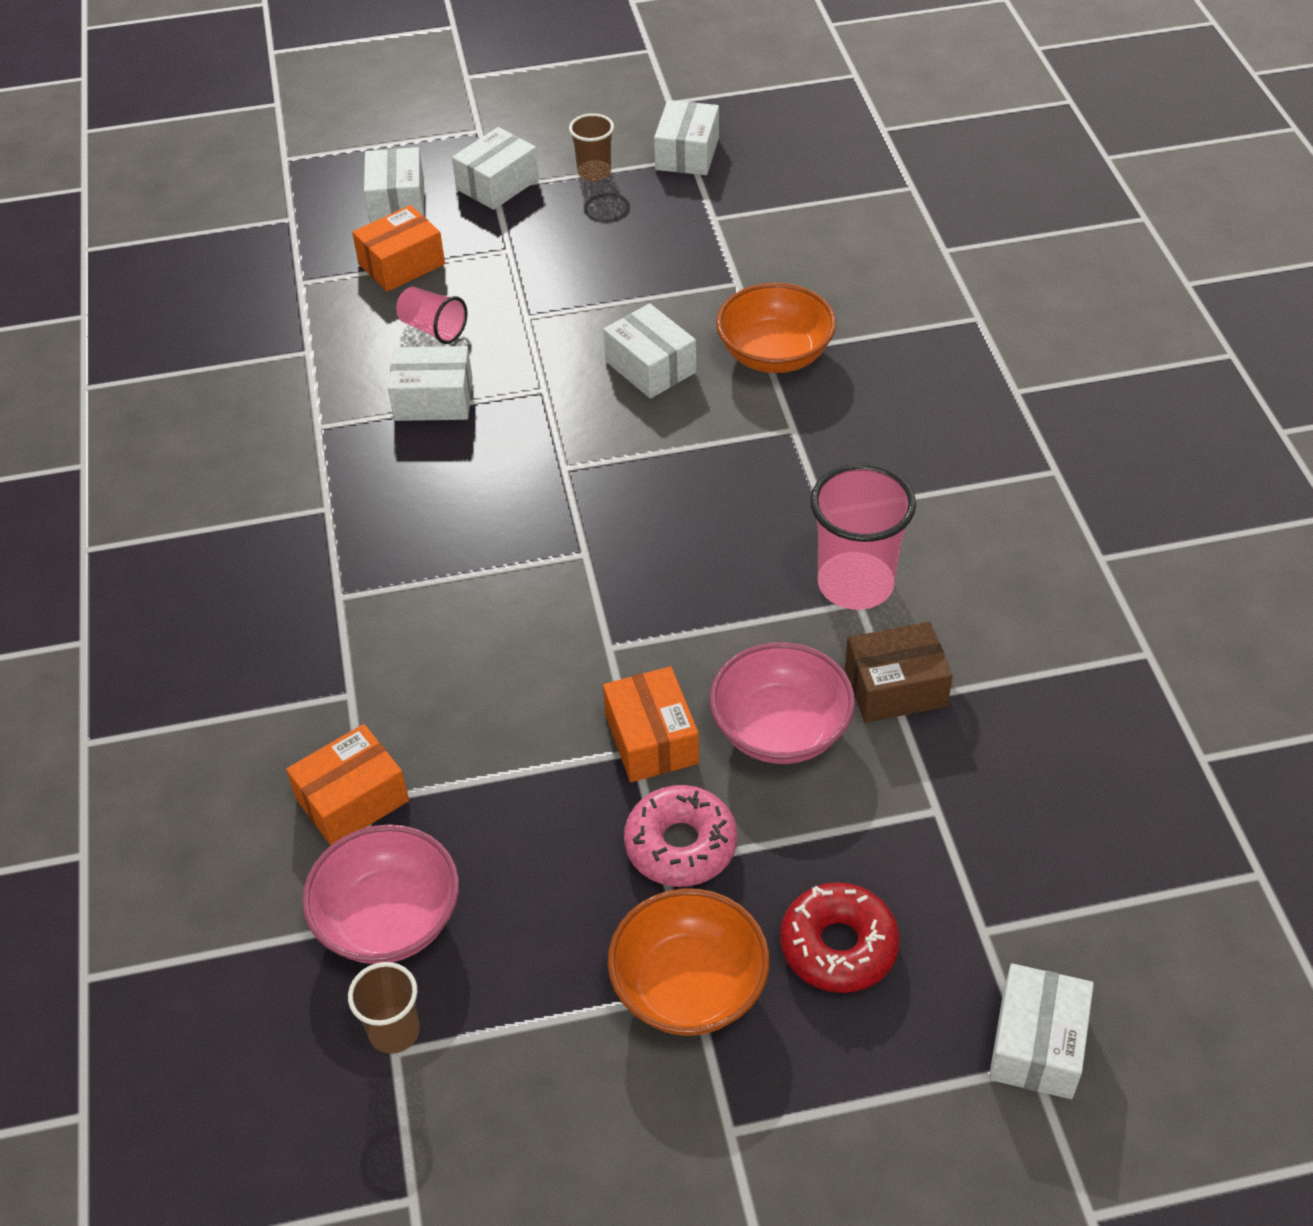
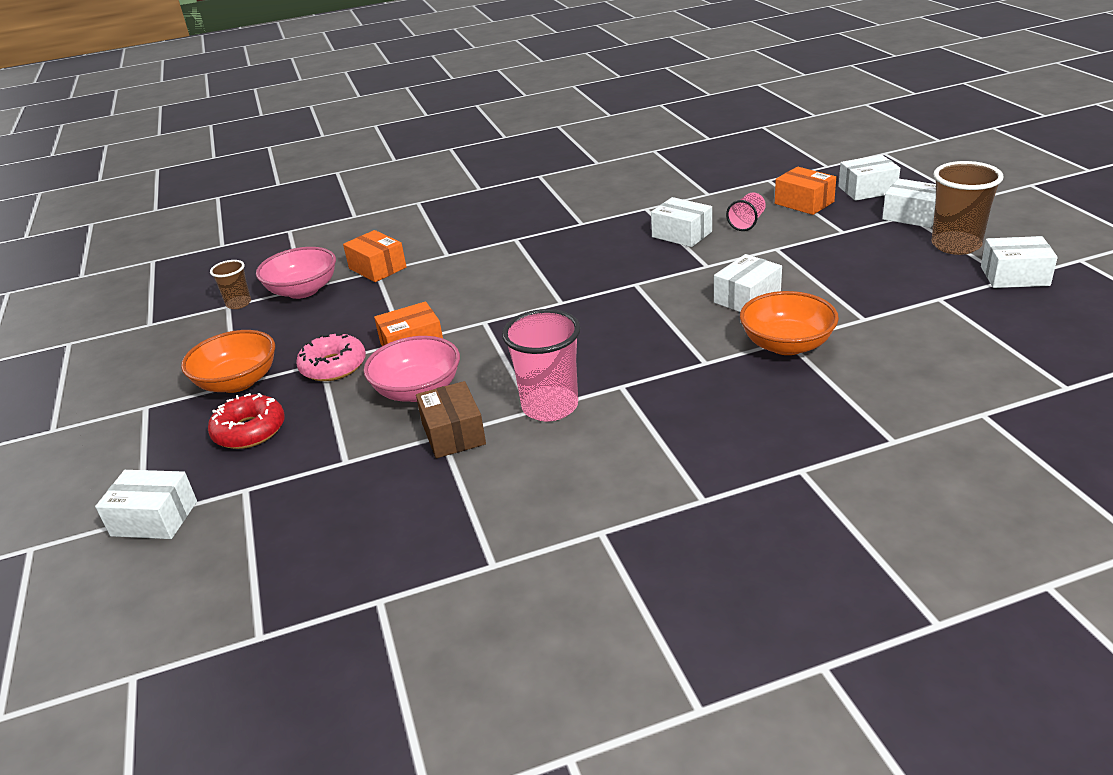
camera: 85 degrees right, 15 degrees down
(433, 399) = (681, 234): white box -> white box turned 45 degrees counterclockwise
(594, 172) = (956, 245): brown cup -> brown cup, size x1.79

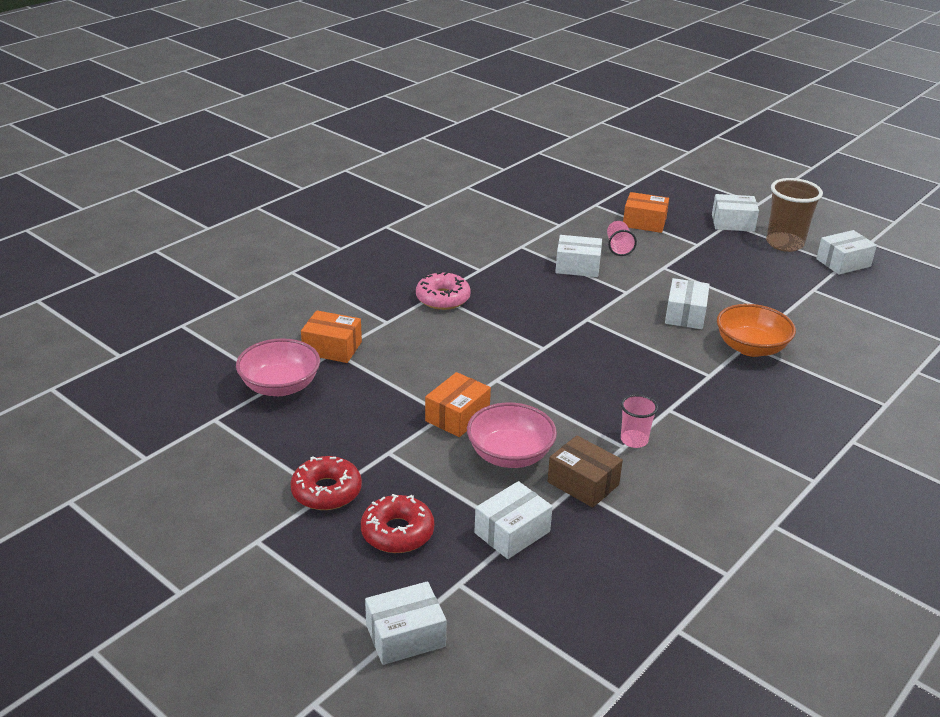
camera: 35 degrees left, 0 degrees up
(238, 303) = (224, 414): brown cup -> none
(238, 382) = (326, 491): orange bowl -> red donut
(333, 366) = (405, 453): pink donut -> pink donut (443, 298)
(550, 406) = (634, 440): pink cup -> pink cup, size x0.56
(867, 190) = (680, 204): white box -> white box (512, 532)

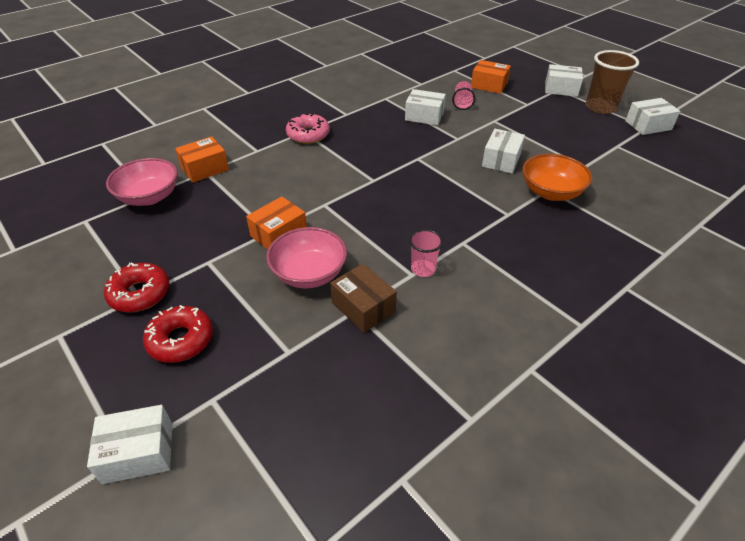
camera: 10 degrees right, 10 degrees up
(332, 348) = (205, 169): orange box -> orange box turned 60 degrees counterclockwise
(512, 532) = (281, 350): white box -> none

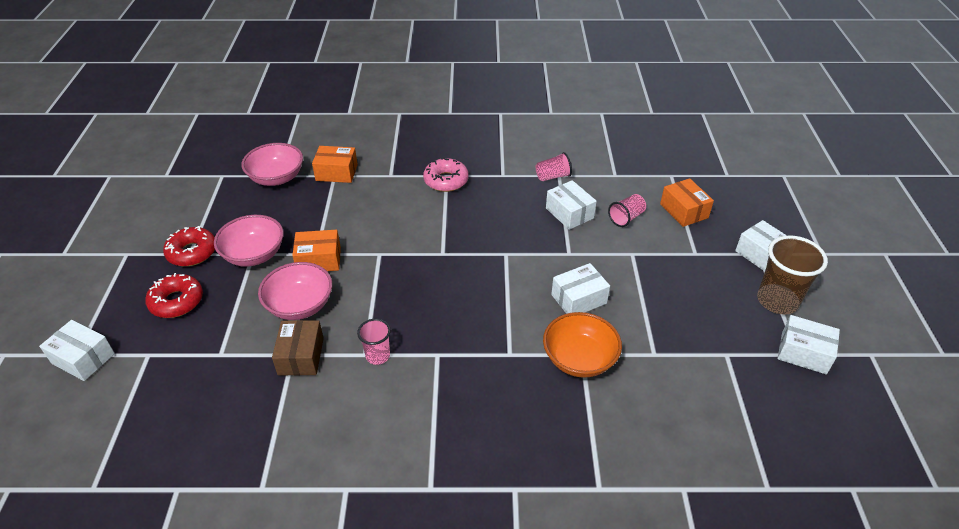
camera: 40 degrees right, 0 degrees up
(210, 262) = (254, 254): none -> pink bowl
(382, 100) = (553, 176): none -> pink cup

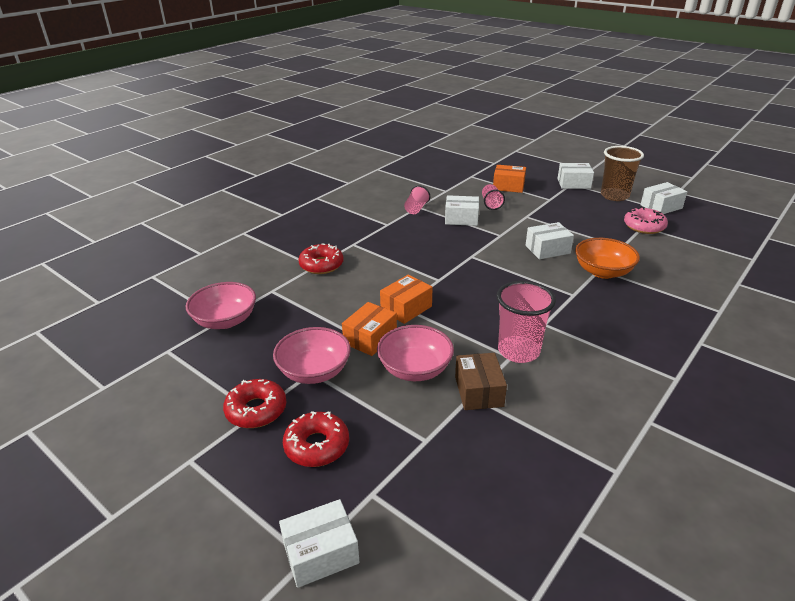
camera: 50 degrees left, 10 degrees down
(301, 356) = (479, 391): brown box -> brown box turned 45 degrees clockwise
(336, 172) = (270, 288): orange box -> orange box (406, 308)
(378, 356) = (518, 351): pink cup -> pink cup, size x1.79
(395, 178) = (321, 265): none -> red donut
(446, 180) = (359, 246): pink donut -> pink donut (644, 226)
(579, 299) = (547, 249): white box -> white box turned 60 degrees clockwise

